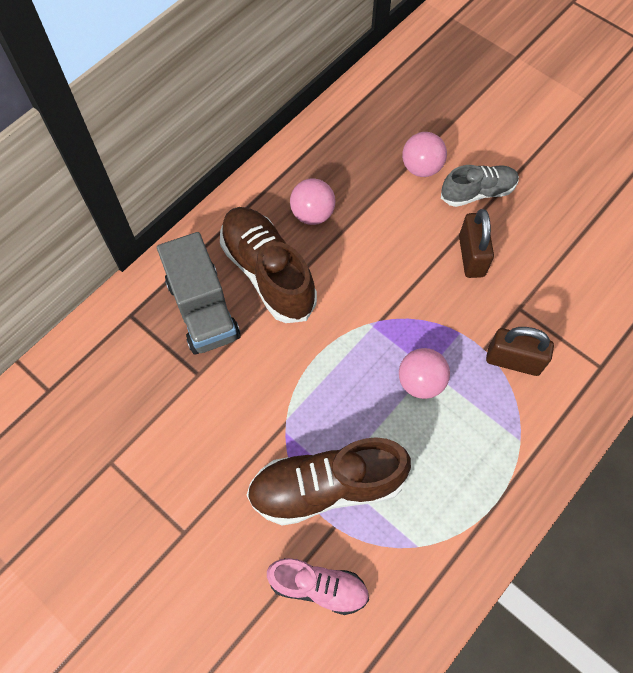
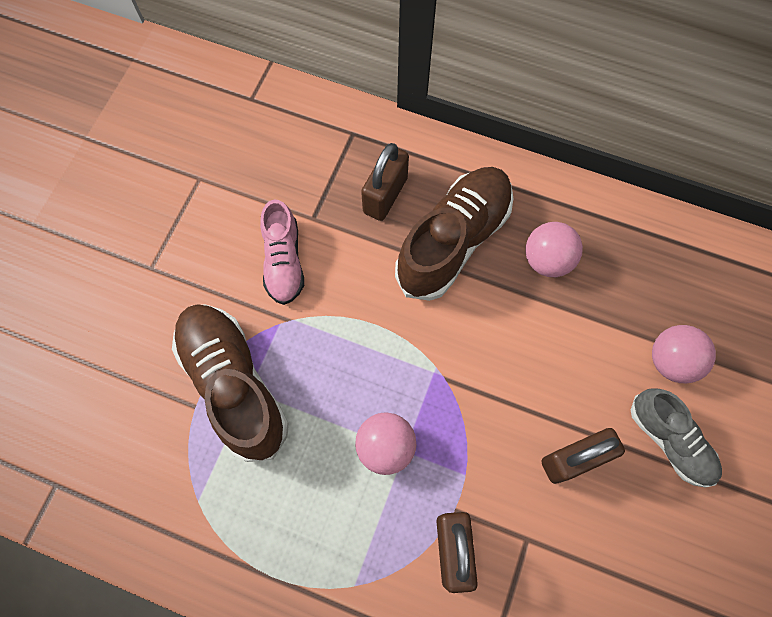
camera: 70 degrees right, 5 degrees up
(203, 309) = (385, 195): grey truck -> brown padlock
(318, 587) = (130, 412): pink shoe -> pink shoe (284, 261)

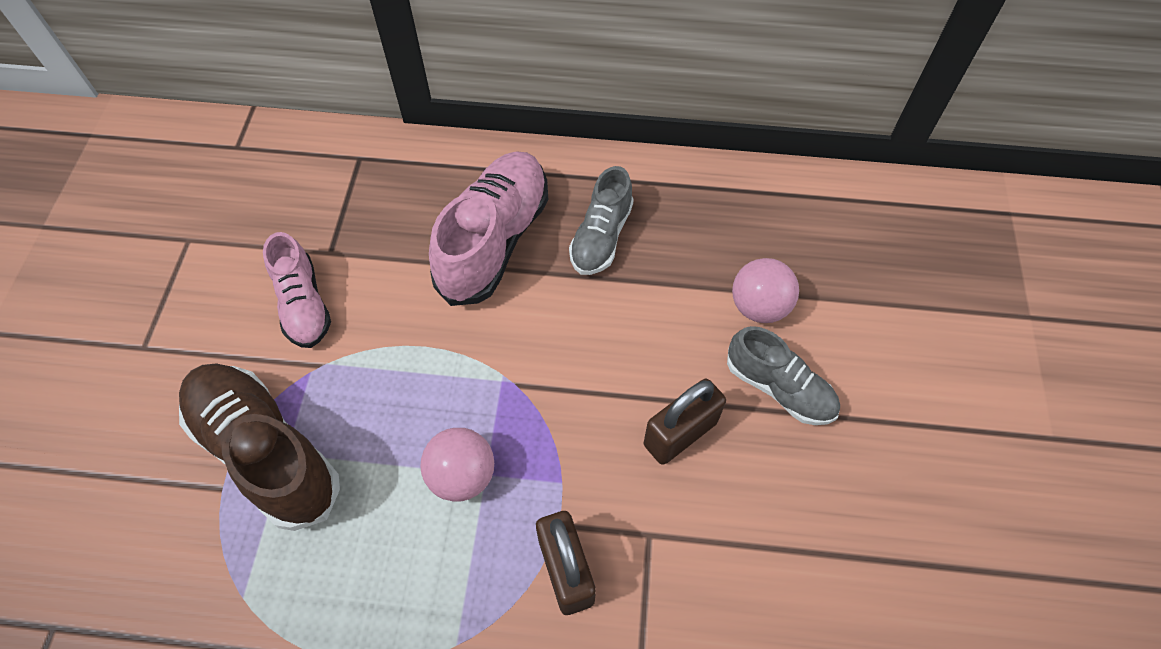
camera: 15 degrees left, 10 degrees down
(385, 195) = (408, 211): brown padlock -> none
(453, 241) = (494, 240): brown shoe -> pink shoe
(547, 260) = (601, 237): pink ball -> grey shoe

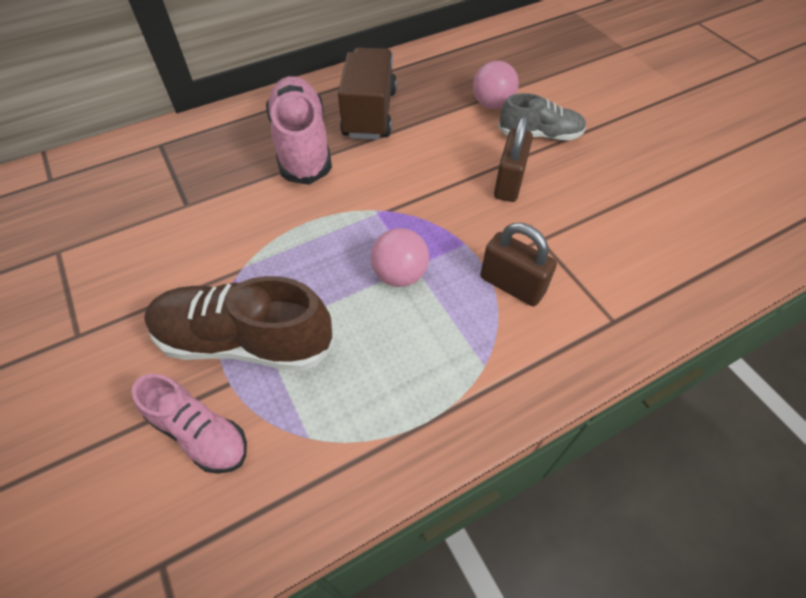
camera: 35 degrees left, 5 degrees down
(303, 304) = (193, 243): pink shoe -> pink shoe (200, 433)
(601, 237) = (369, 113): grey shoe -> brown truck

